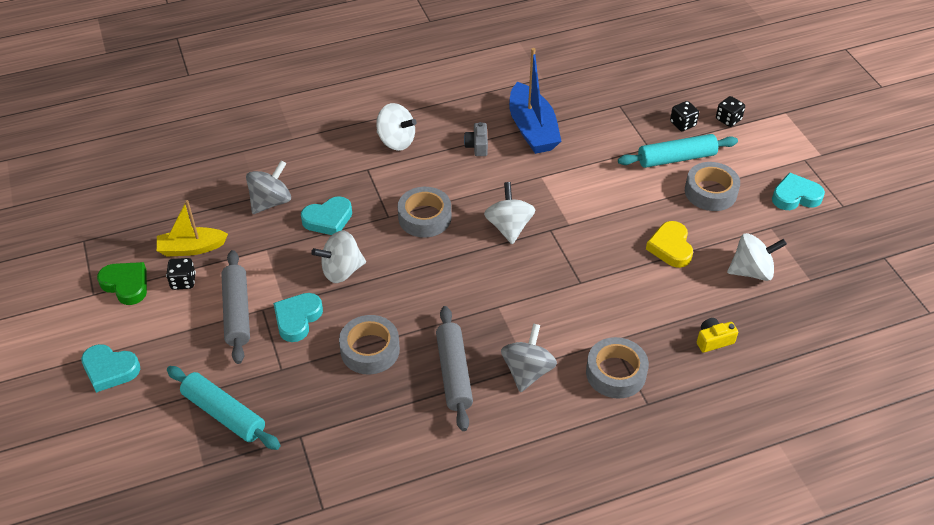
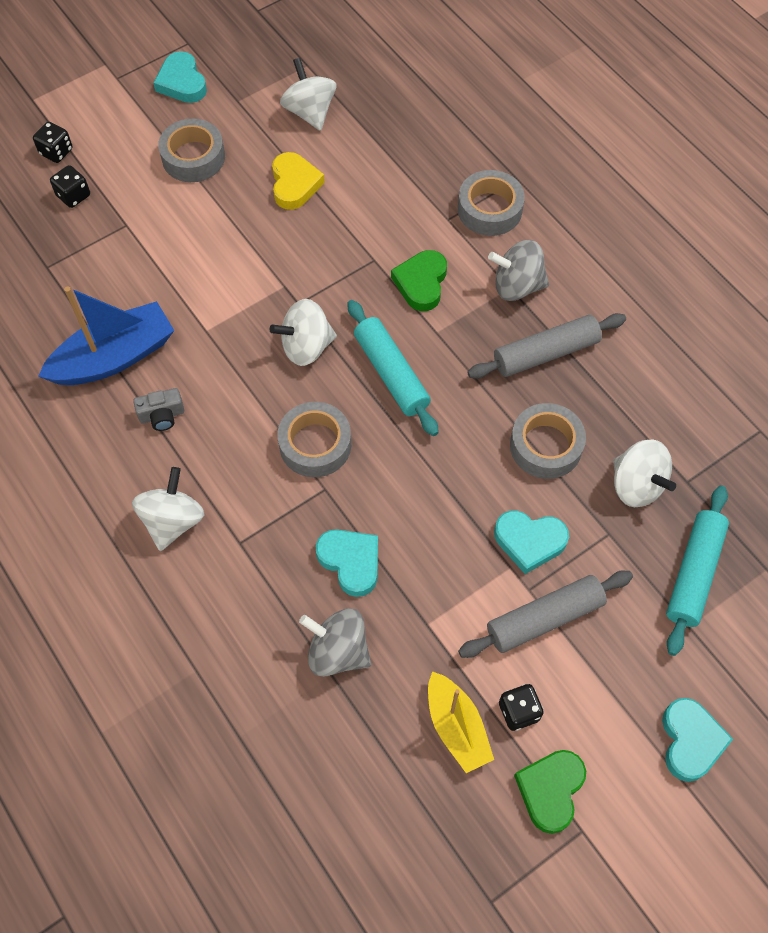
camera: 105 degrees left, 15 degrees up
(341, 271) = (436, 515): white spinning top -> white spinning top (636, 485)
(548, 307) = (421, 283): none -> green heart
(670, 247) = (294, 184): yellow heart -> yellow heart turned 75 degrees counterclockwise
(676, 158) = (141, 195): turquoise rolling pin -> turquoise rolling pin (391, 373)
(713, 340) = (417, 135): yellow camera -> none

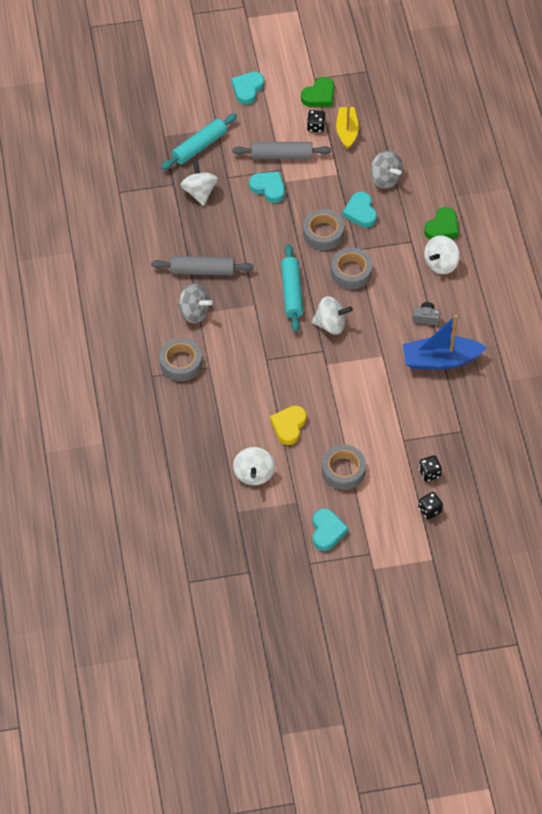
camera: 155 degrees left, 5 degrees down
(421, 283) = (247, 335): green heart -> green heart (442, 227)
(546, 446) = (232, 226): grey tape -> grey tape (323, 233)

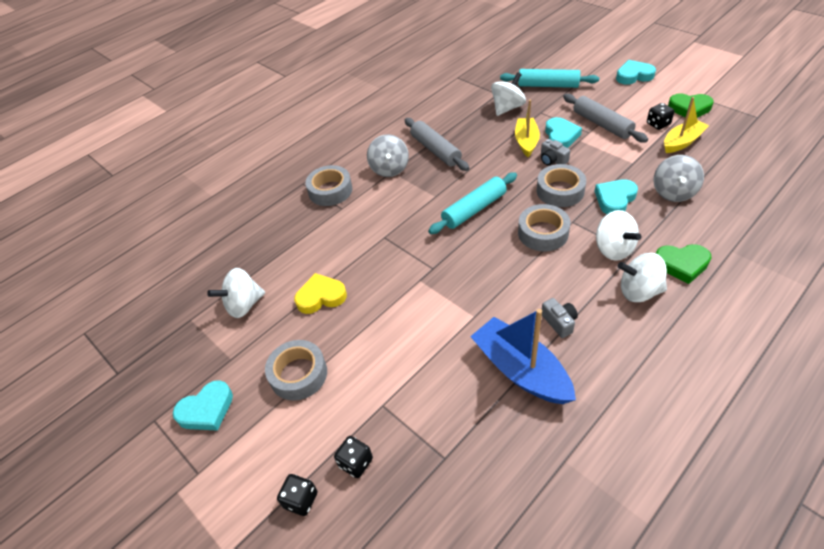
camera: 60 degrees right, 10 degrees down
(252, 211) = (526, 141): none -> yellow boat
(288, 213) = (552, 160): none -> grey camera
(331, 324) = (468, 255): white spinning top -> white spinning top (613, 249)

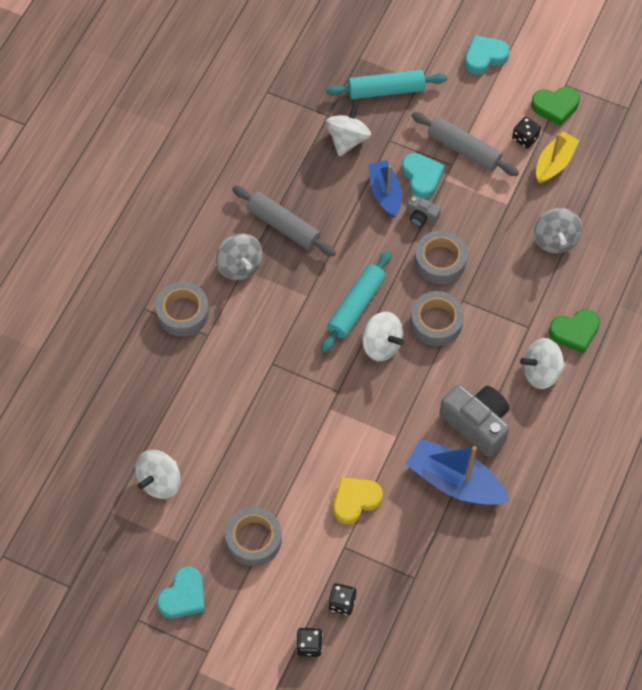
camera: 25 degrees left, 15 degrees up
(321, 297) = (236, 452): yellow heart -> yellow heart (355, 501)
(526, 141) = (385, 193): yellow boat -> blue boat
(559, 322) = (477, 423): grey camera -> grey camera, size x2.02
(613, 249) = (509, 327): white spinning top -> white spinning top (381, 345)
(615, 199) = (498, 261): turquoise heart -> none

